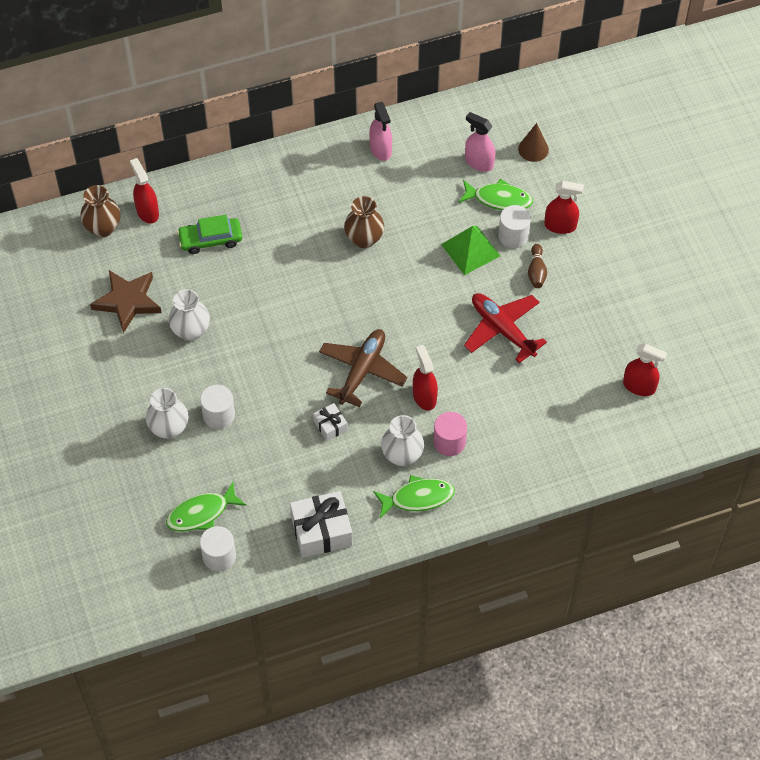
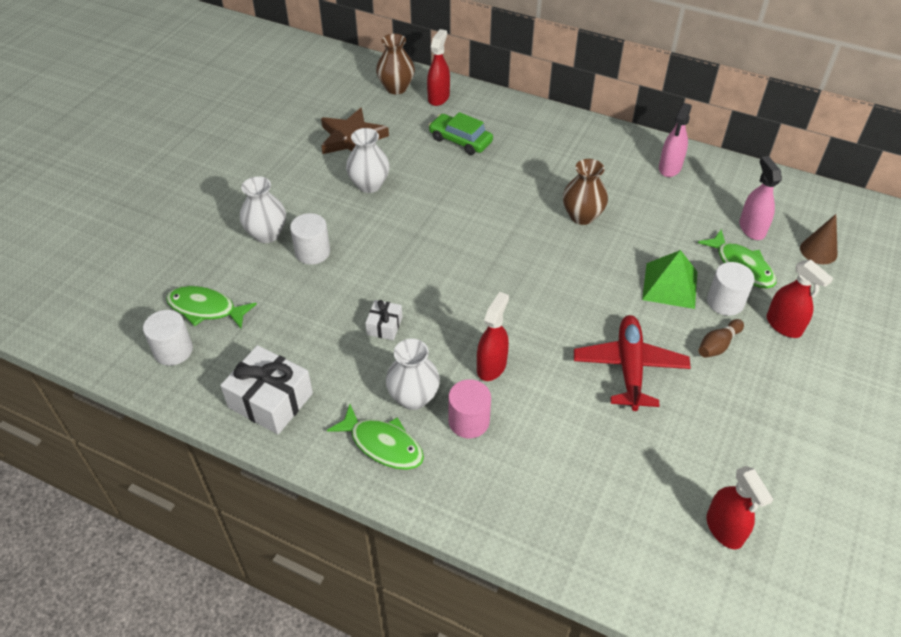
camera: 45 degrees right, 10 degrees down
(362, 370) = (463, 305): brown plane -> none

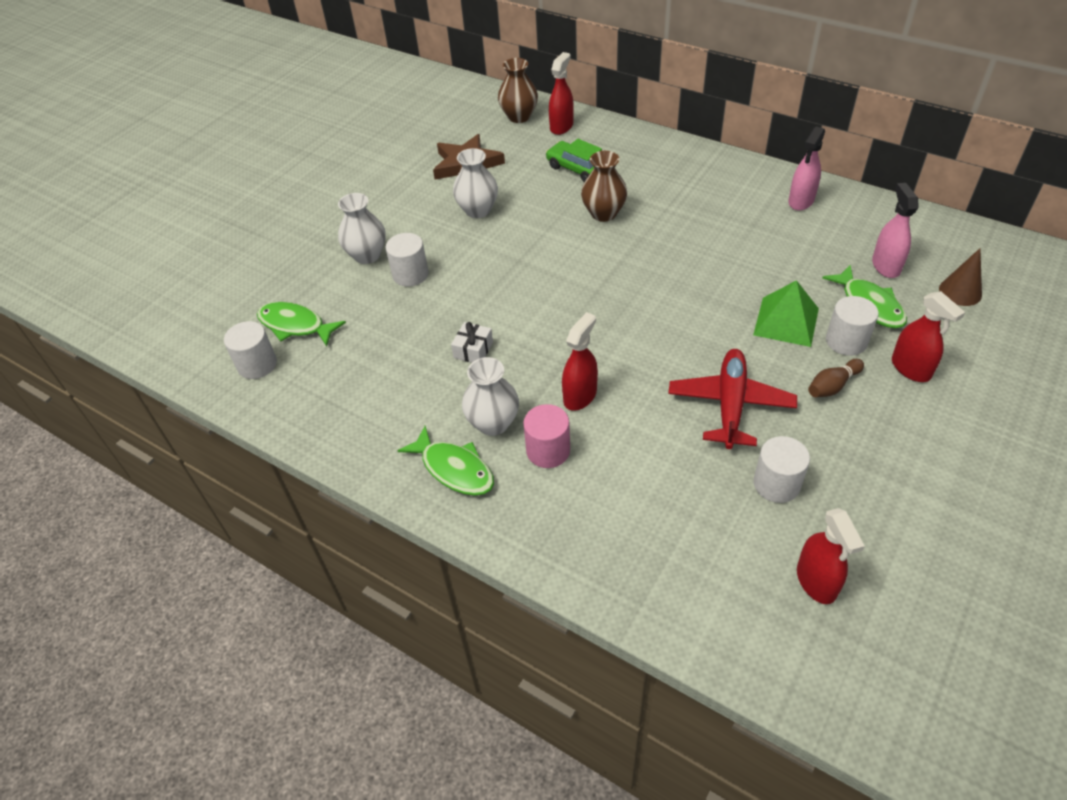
camera: 10 degrees right, 0 degrees up
(270, 400) = (346, 418): white gift -> none
(582, 216) = (698, 247): brown vase -> brown vase (603, 213)
(679, 440) = (776, 484): none -> white cylinder

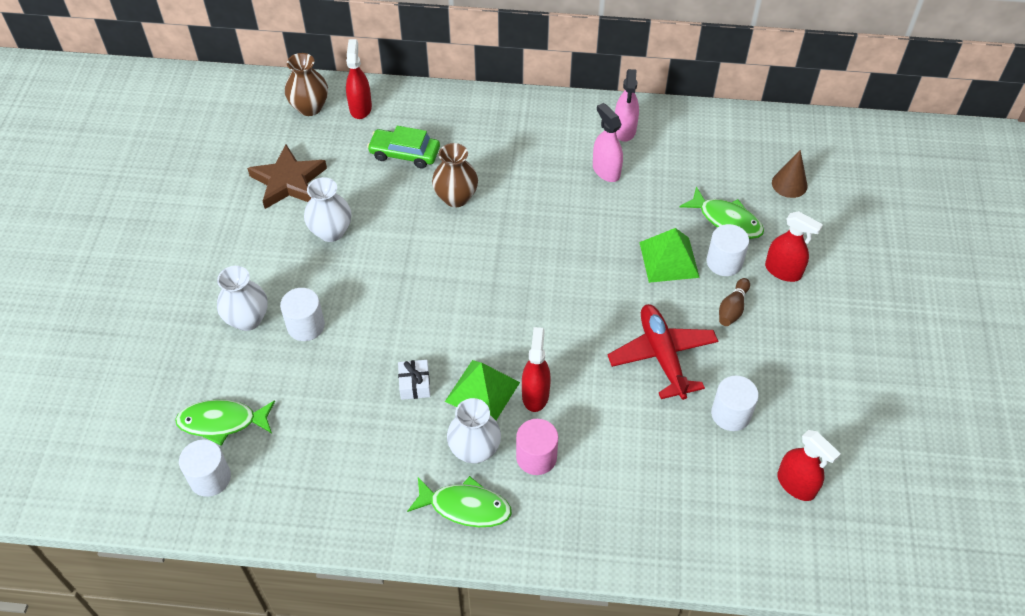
camera: 30 degrees left, 5 degrees up
(531, 376) = (482, 391): none -> green pyramid
(885, 266) = (722, 177): pink spray bottle -> pink spray bottle (606, 170)

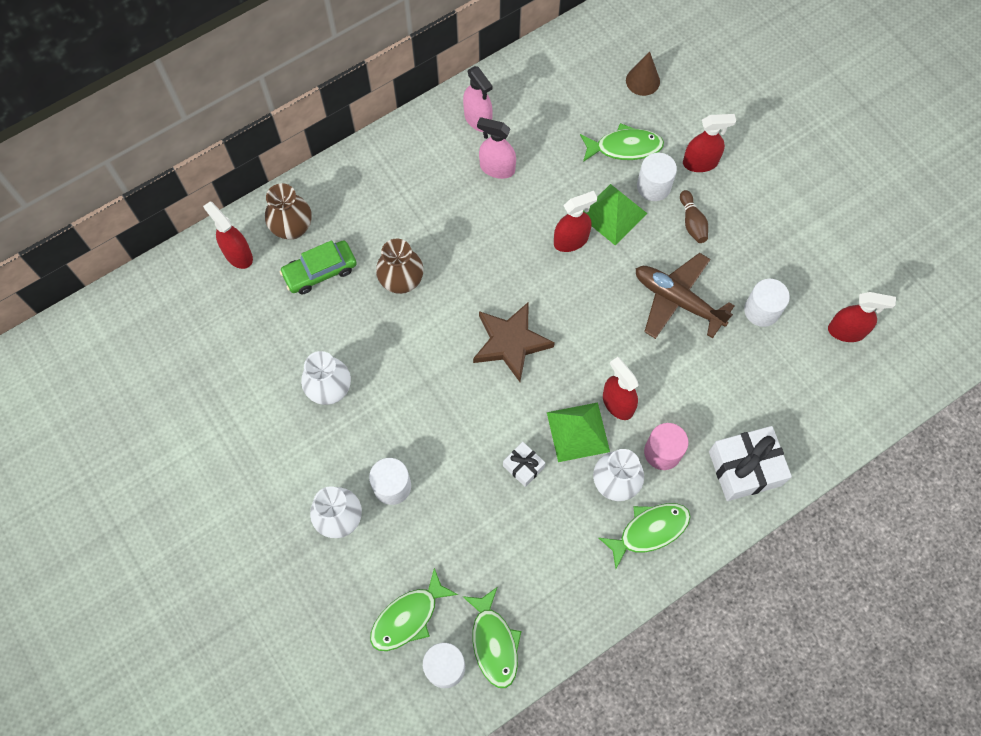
camera: 40 degrees left, 15 degrees up
(262, 490) = (494, 643): none -> green fish
(288, 181) = (246, 371): brown star -> brown star (510, 343)
(310, 107) = (192, 286): brown vase -> brown vase (292, 228)
(595, 522) = (745, 468): none -> white gift
(615, 255) = (571, 240): none -> red spray bottle
(662, 356) = (677, 300): red plane -> brown plane

